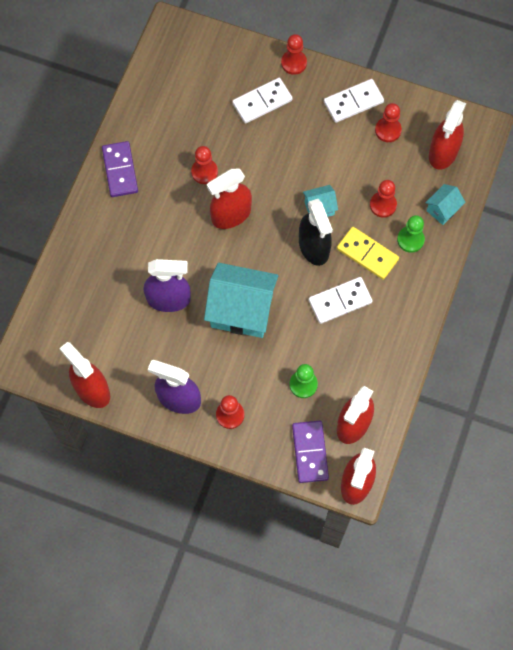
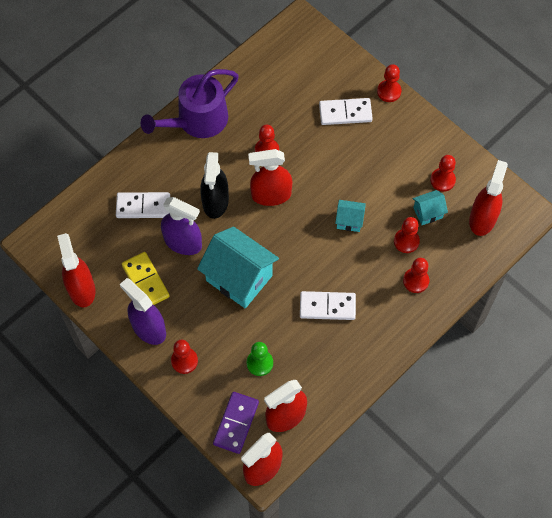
camera: 25 degrees right, 5 degrees down
(120, 170) = (197, 120): purple domino -> purple watering can
(314, 247) = (328, 251): black spray bottle -> black spray bottle (215, 201)
(353, 102) = (424, 144): white domino -> white domino (143, 206)
(367, 254) = (371, 277): yellow domino -> yellow domino (145, 281)
(410, 240) = (415, 281): green pawn -> red pawn
(442, 210) = (457, 267): turquoise house -> turquoise house (428, 213)
(443, 152) = (482, 219): red spray bottle -> red spray bottle turned 150 degrees clockwise

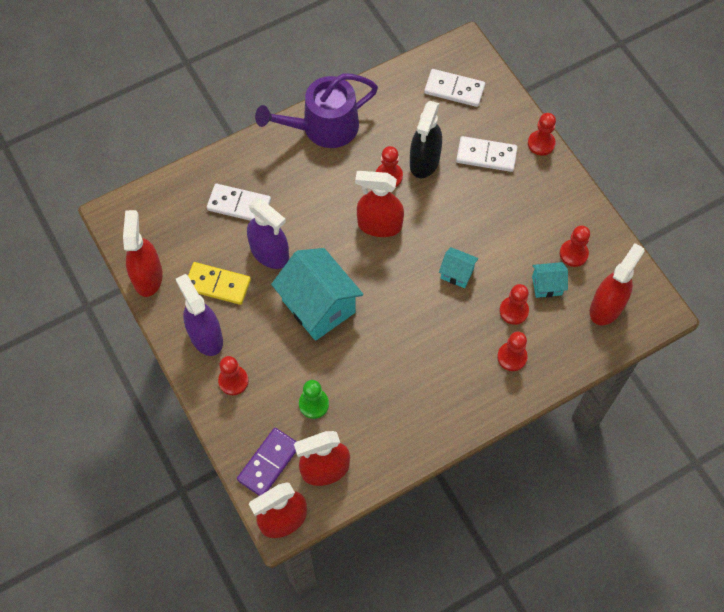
camera: 15 degrees right, 0 degrees up
(145, 281) = (217, 285): yellow domino -> yellow domino turned 60 degrees counterclockwise
(215, 201) = (317, 218): black spray bottle -> black spray bottle (424, 161)
(327, 306) = (405, 361): white domino -> white domino (454, 89)

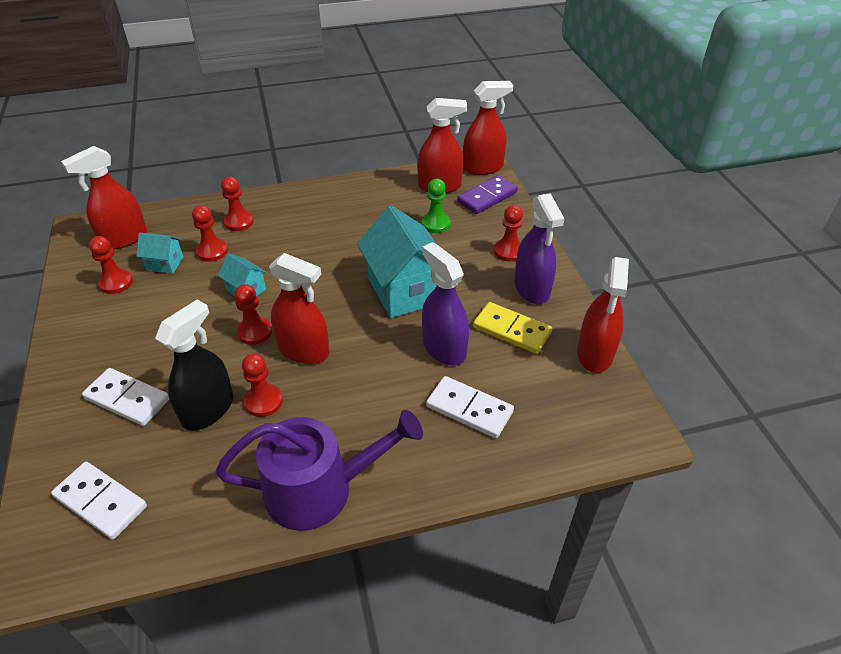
camera: 165 degrees left, 20 degrees down
(541, 143) = (49, 398): red pawn -> red pawn (255, 332)

